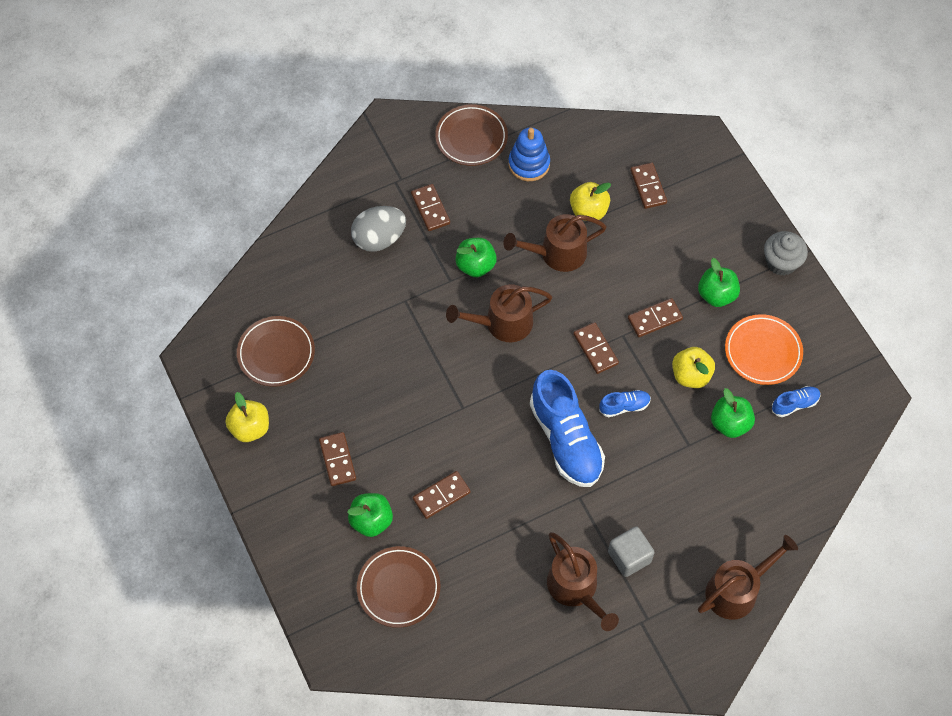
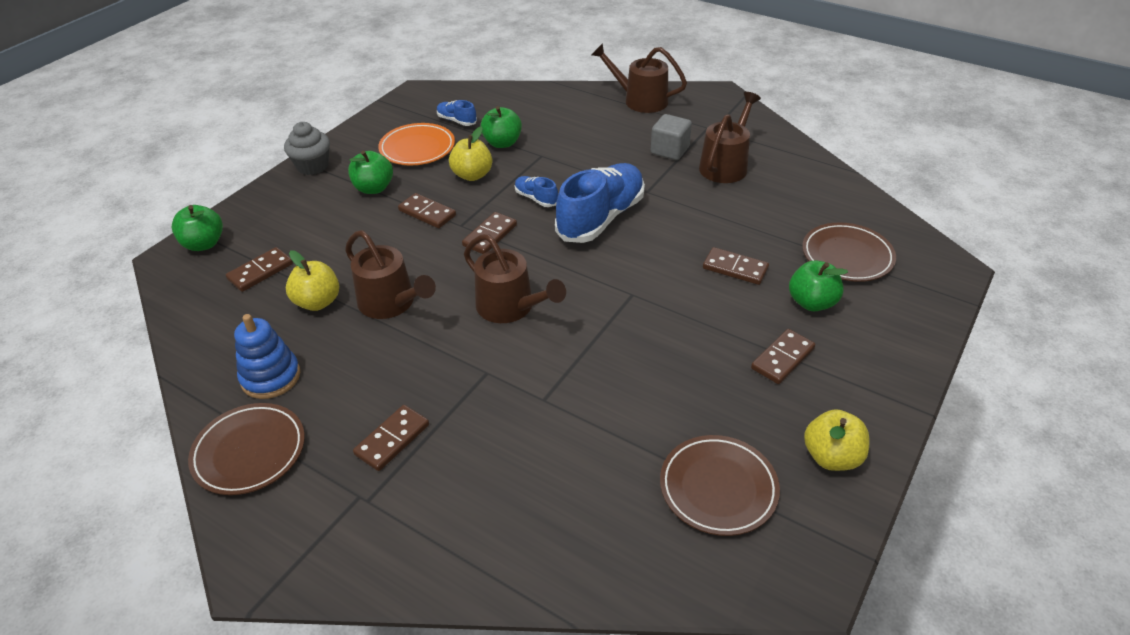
camera: 120 degrees left, 20 degrees down
(379, 239) = (472, 470): grey egg -> none
(475, 265) = (451, 360): green apple -> green apple (204, 244)

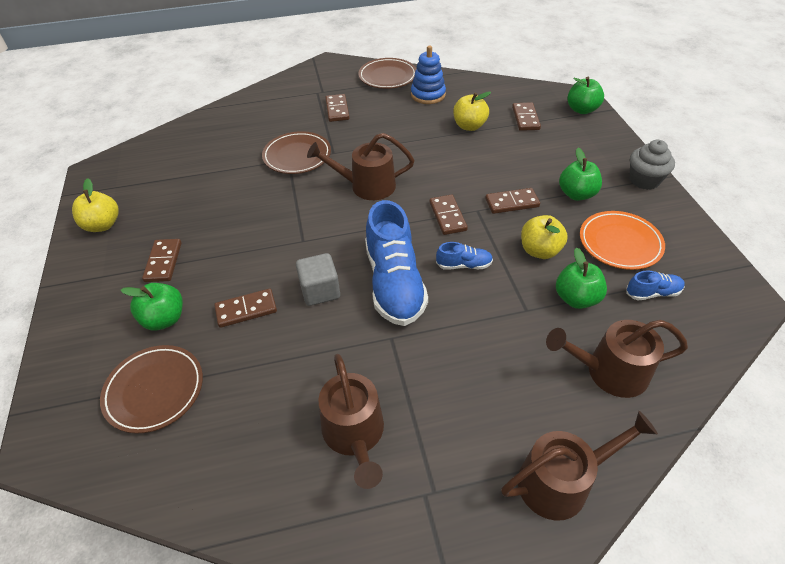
camera: 135 degrees right, 5 degrees up
(391, 303) = (433, 148): brown watering can -> brown watering can (609, 372)
(669, 150) = (430, 411): grey cube -> grey cube (320, 291)
(718, 488) = (160, 178): brown plate -> brown plate (297, 156)

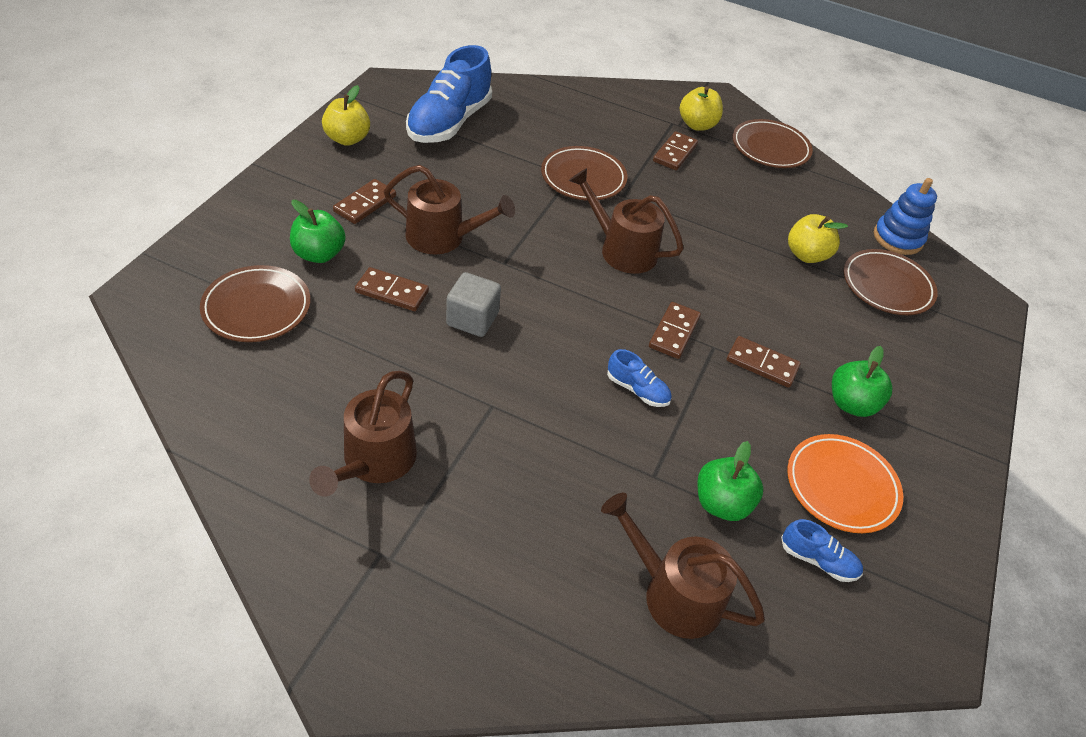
camera: 30 degrees right, 0 degrees up
(394, 283) = (549, 359): blue shoe -> blue shoe (449, 122)
(428, 95) = (795, 193): blue stacking toy -> blue stacking toy (897, 238)
(525, 118) = (887, 286): brown domino -> brown plate
(540, 251) = (736, 431): yellow apple -> yellow apple (697, 125)
(561, 481) = (511, 643): brown watering can -> brown watering can (442, 237)
(582, 110) = (974, 318): green apple -> none
(644, 180) = (959, 443): grey cupcake -> none

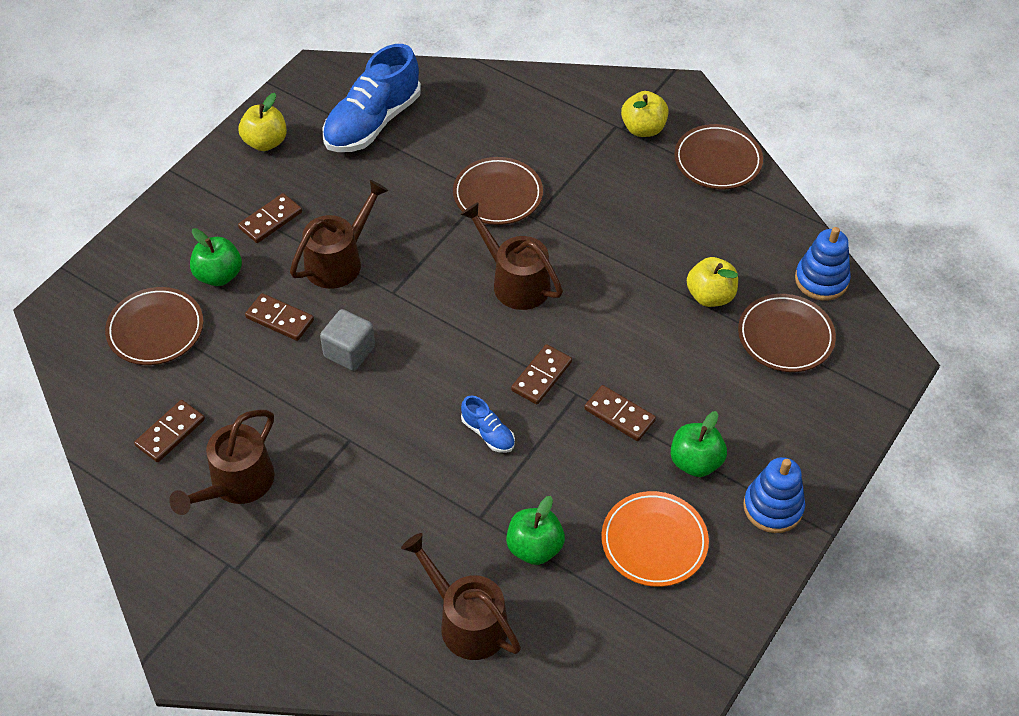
camera: 15 degrees right, 5 degrees up
(442, 237) = (339, 261): brown watering can -> brown watering can turned 75 degrees counterclockwise
(674, 153) = (606, 166): brown domino -> brown domino (170, 433)
(818, 560) = (606, 606): blue shoe -> none
(942, 442) = (773, 507): none -> blue stacking toy

